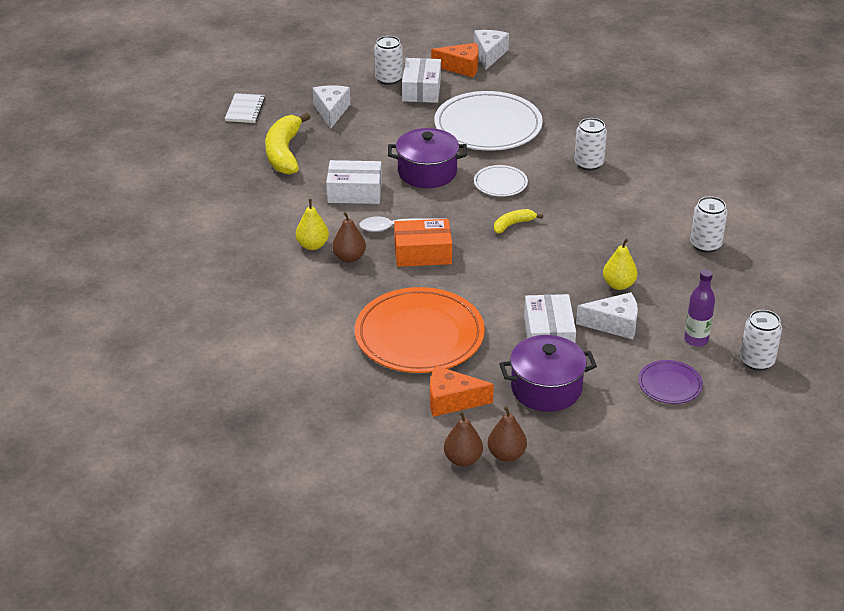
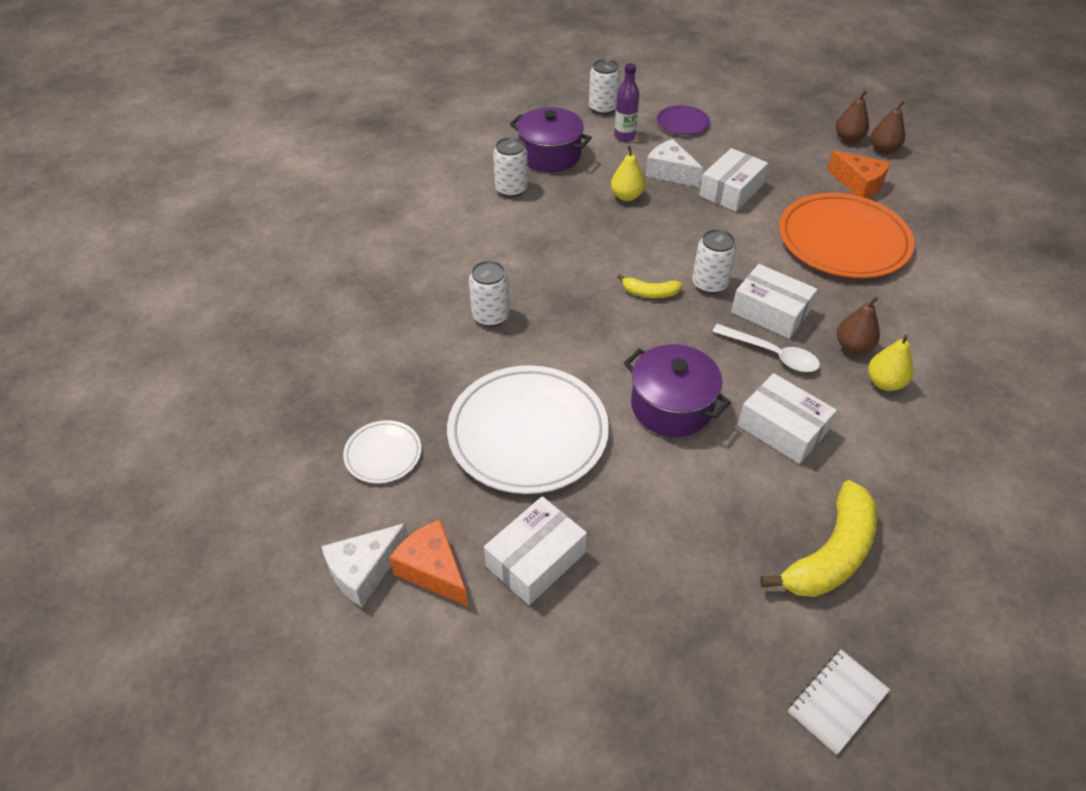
camera: 140 degrees left, 10 degrees up
(331, 111) = (703, 600): white cheese -> none
(388, 79) = (557, 619): white can -> white can (709, 284)
(423, 253) = (770, 311): orange box -> white box
(500, 183) = (608, 345): white plate -> white plate (383, 454)
(546, 388) = (775, 159): purple pot -> purple pot (550, 155)

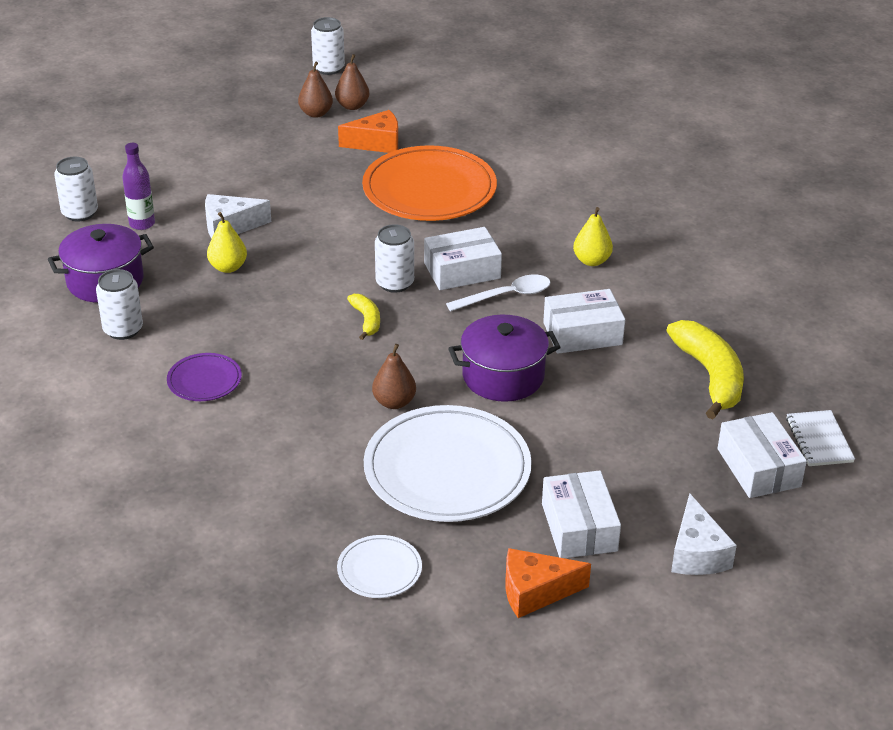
camera: 55 degrees left, 10 degrees down
(364, 571) = (498, 635): white cheese -> white cheese (697, 553)
(491, 316) = (284, 426): white can -> white can (328, 68)
(650, 293) = (366, 320): yellow banana -> yellow banana turned 60 degrees counterclockwise
(682, 123) = (171, 182): purple plate -> purple plate (204, 380)
(731, 190) = (297, 208): white box -> white box (758, 468)
(853, 346) = (542, 253): brown pear -> brown pear (394, 402)

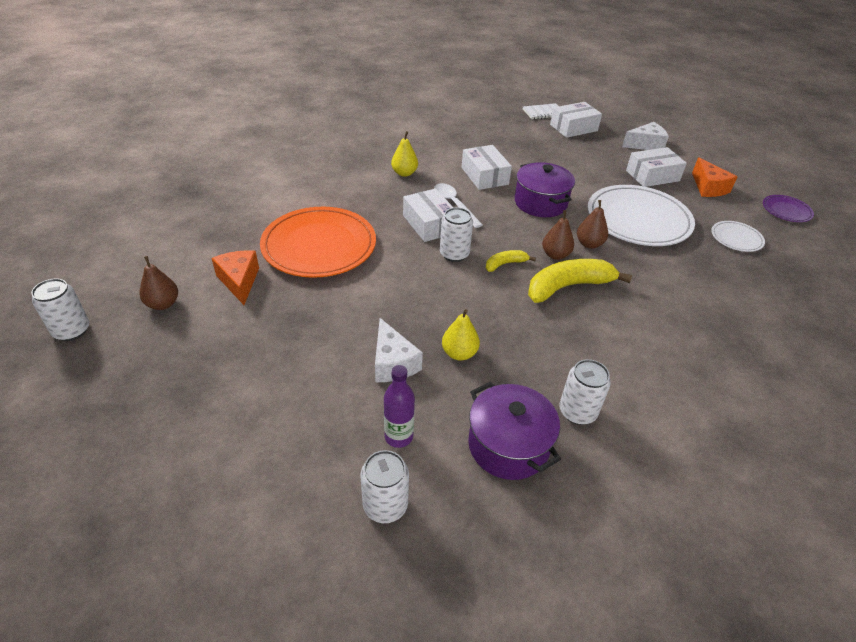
camera: 100 degrees left, 5 degrees up
(204, 380) = (617, 342): purple plate -> purple plate (786, 211)
(316, 113) = (173, 329): brown pear -> brown pear (555, 255)
(710, 376) = (507, 138): yellow banana -> yellow banana (568, 287)

